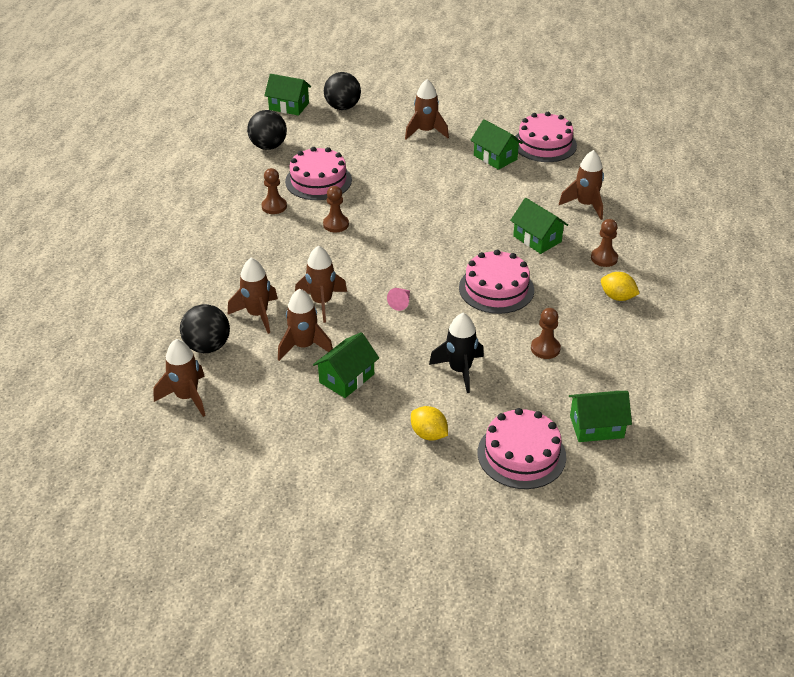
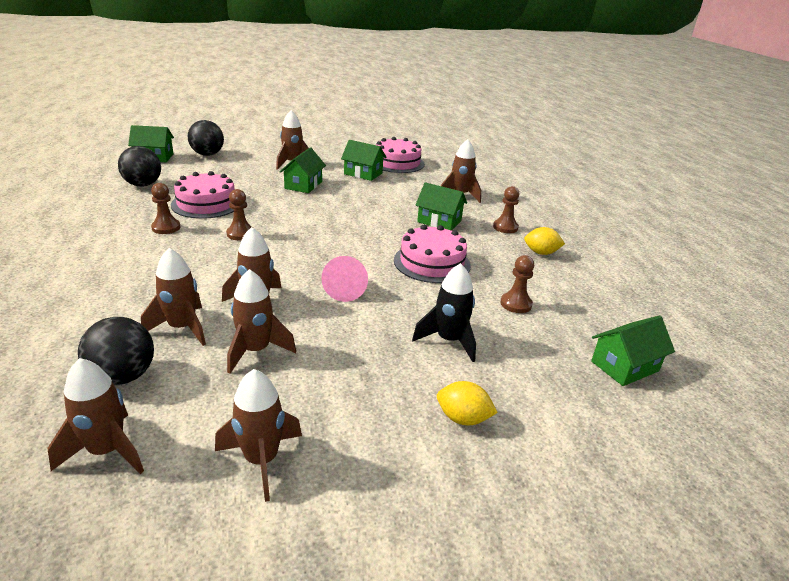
camera: 25 degrees left, 10 degrees down
(277, 427) = (261, 460): none -> brown rocket
(346, 378) = (326, 376): green house -> green house (303, 185)
(401, 303) = (346, 289): pink cone -> pink cone, size x1.71
(521, 454) = (579, 415): pink cake -> none

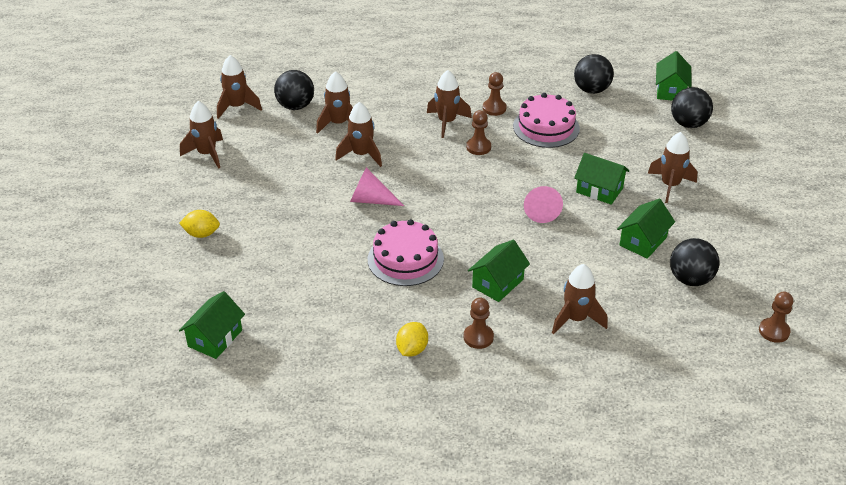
camera: 105 degrees right, 10 degrees up
(256, 351) = (303, 153): brown rocket -> brown rocket (447, 122)
(336, 206) = (541, 210): none -> pink cone
(397, 163) = (690, 279): pink cake -> black ball
(449, 340) = (282, 245): black rocket -> none
(463, 418) = (201, 234): yellow lemon -> yellow lemon turned 60 degrees clockwise
(516, 304) = (320, 298): brown pawn -> brown pawn (774, 331)
(624, 366) = (215, 338): green house -> green house turned 45 degrees clockwise

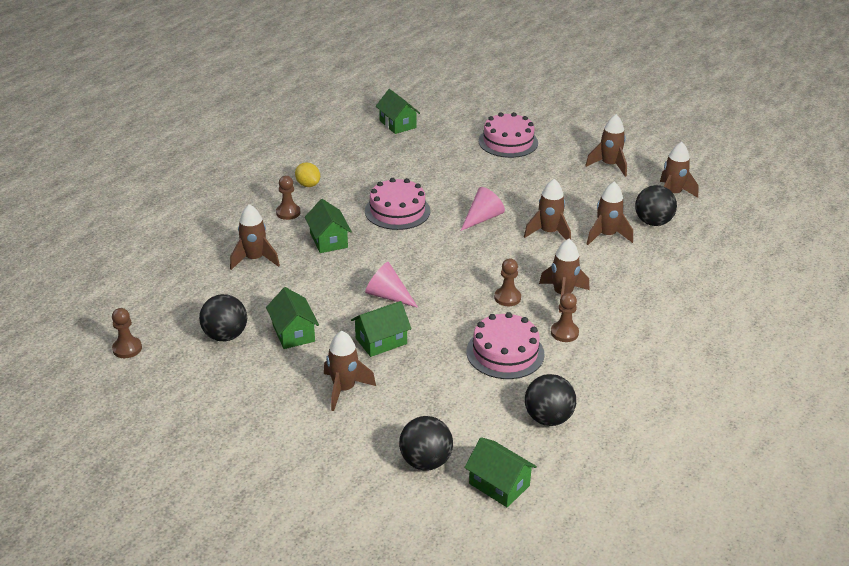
camera: 120 degrees right, 5 degrees down
(201, 234) = (508, 142): yellow lemon -> pink cake

